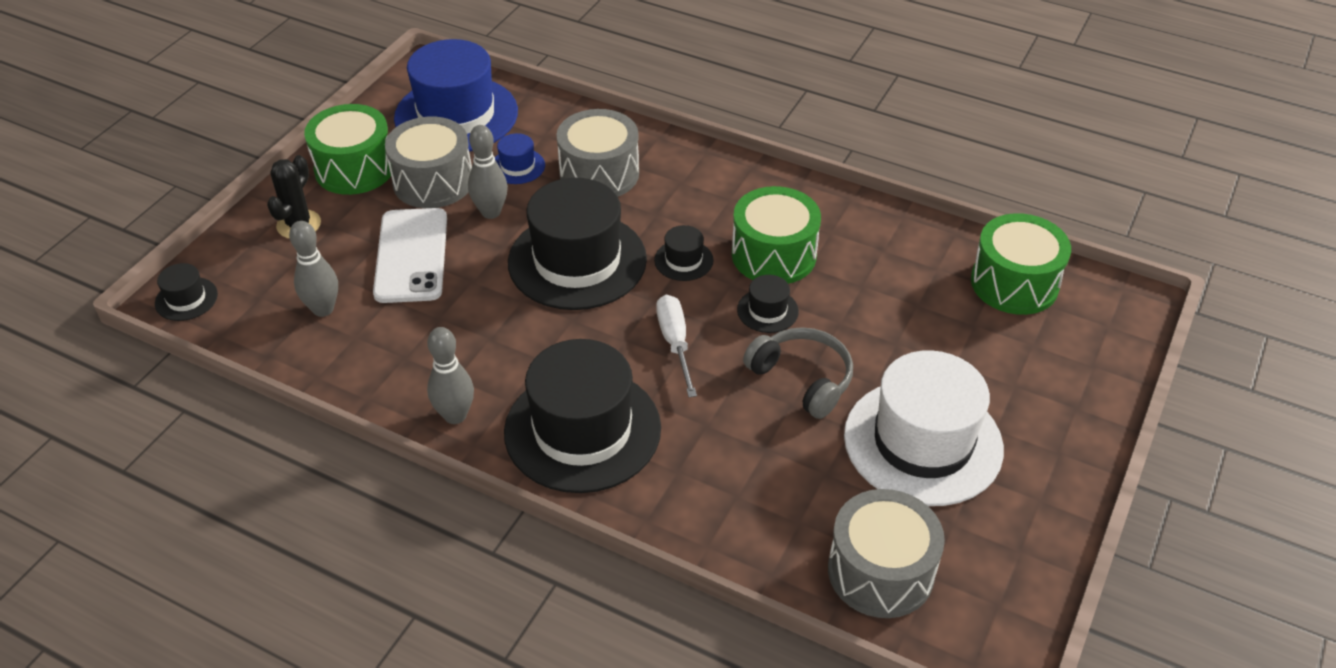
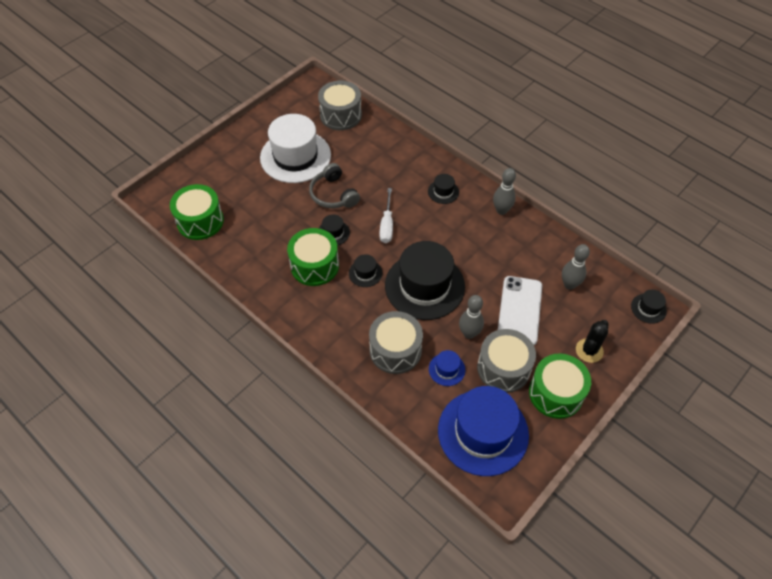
camera: 165 degrees left, 10 degrees up
(582, 430) = (443, 192): black hat -> black hat, size x0.43

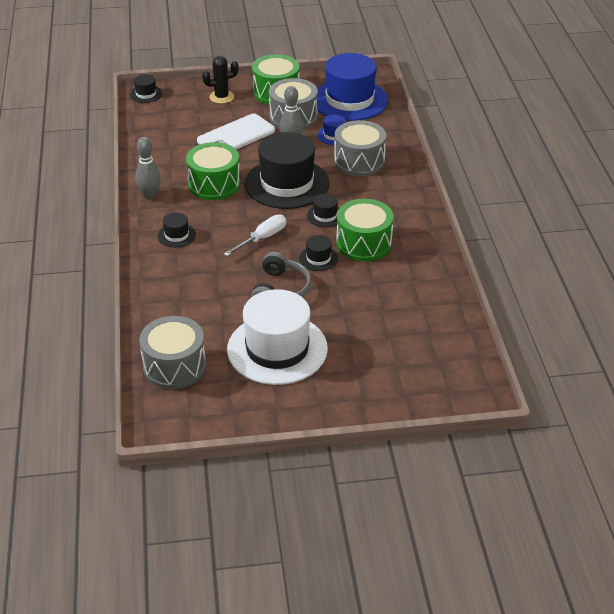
camera: 140 degrees left, 15 degrees down
(200, 221) = (442, 340): green drum -> green drum (214, 184)
(569, 284) = (177, 130): grey bowling pin -> none

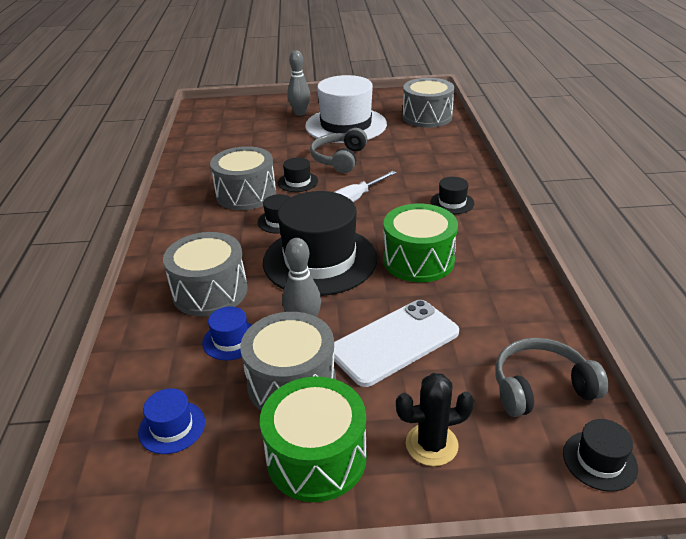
camera: 175 degrees left, 5 degrees down
(150, 195) = (501, 246): grey bowling pin -> grey bowling pin (300, 113)
(160, 118) = (541, 387): none -> grey headphones
(349, 100) = (172, 427): blue hat -> blue hat, size x0.43
(364, 243) = (246, 194): green drum -> grey drum

